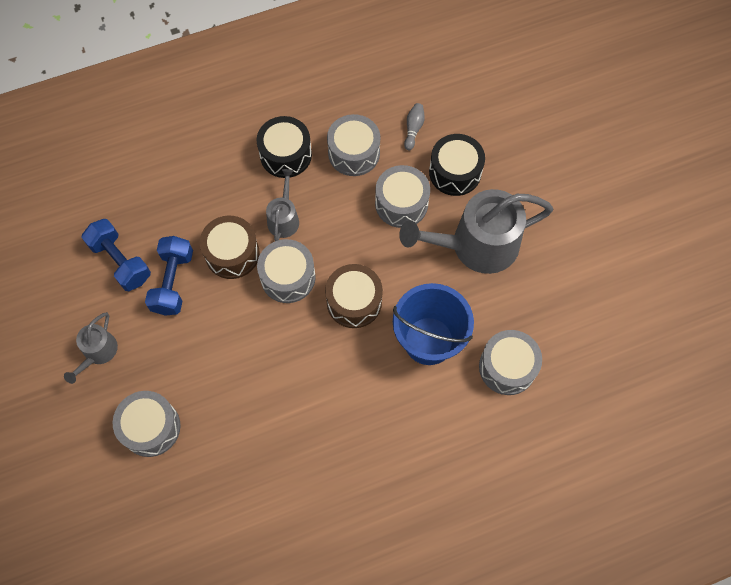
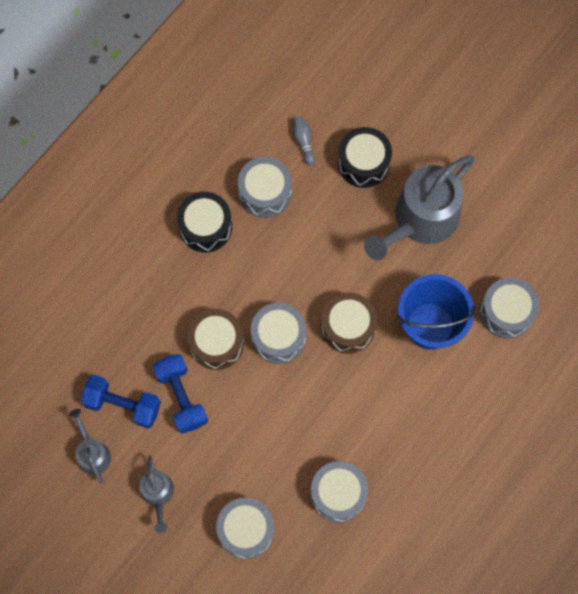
camera: 30 degrees left, 5 degrees up
(284, 218) = (241, 286): grey watering can -> grey watering can (92, 453)
(401, 203) = (335, 217): grey drum -> grey drum (338, 494)

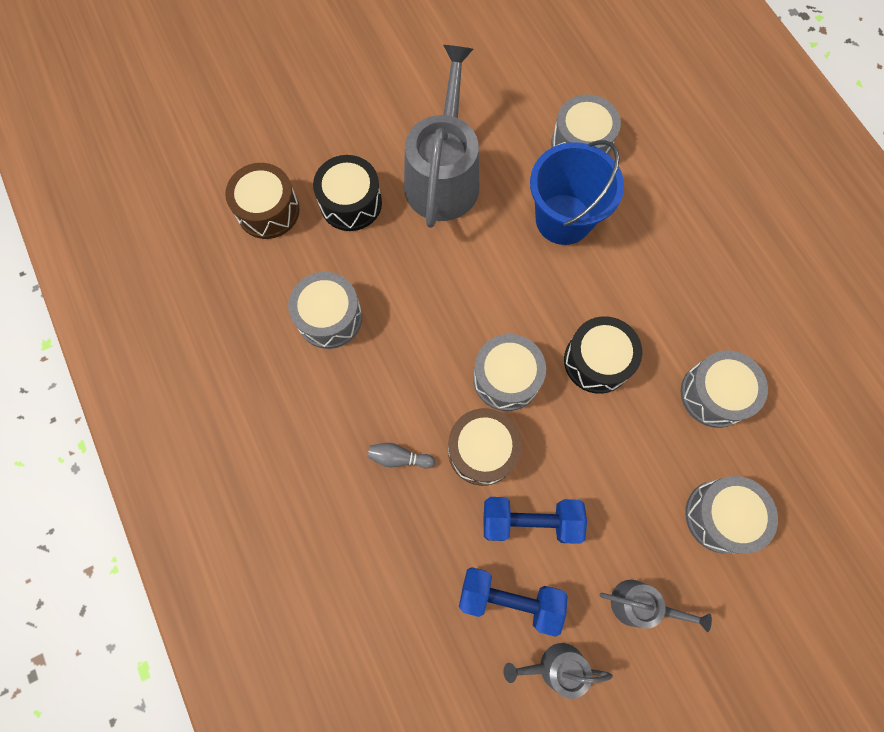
camera: 65 degrees left, 0 degrees up
(123, 405) = (509, 599): blue dumbbell -> blue dumbbell turned 60 degrees clockwise
(205, 227) = (335, 400): black drum -> black drum (597, 361)
(303, 142) = (293, 251): grey bowling pin -> grey bowling pin (399, 458)
(348, 327) = (528, 300): brown drum -> brown drum (268, 210)
(421, 220) = (443, 177): grey watering can -> grey watering can turned 150 degrees counterclockwise

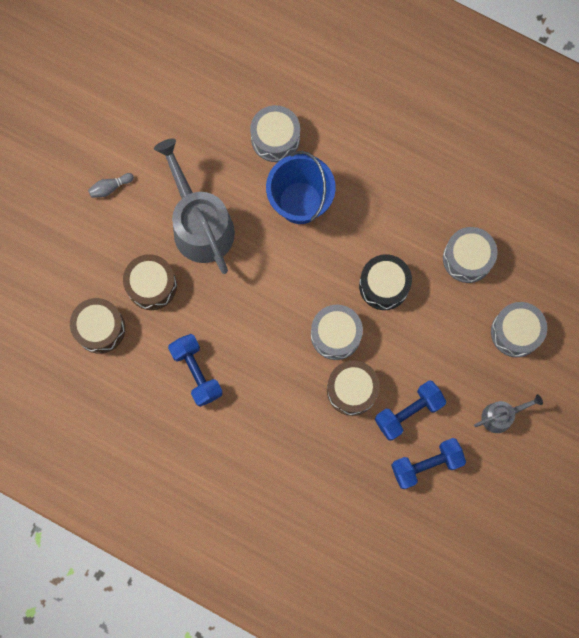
camera: 35 degrees left, 5 degrees up
(329, 317) = (196, 372): grey drum -> blue dumbbell
(351, 203) = (151, 285): black drum -> brown drum
(399, 458) = (305, 429): grey bowling pin -> grey bowling pin (110, 187)
(556, 667) = (476, 483): grey watering can -> none

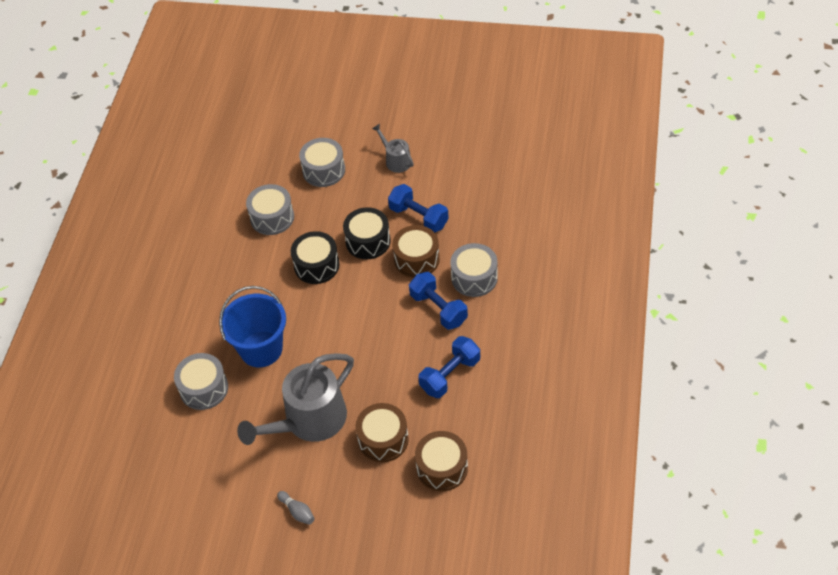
camera: 105 degrees left, 25 degrees down
(335, 335) = (373, 285): grey drum -> grey drum (474, 278)
(396, 348) = (368, 241): none -> black drum
(426, 465) = (456, 193): blue dumbbell -> blue dumbbell (438, 309)

